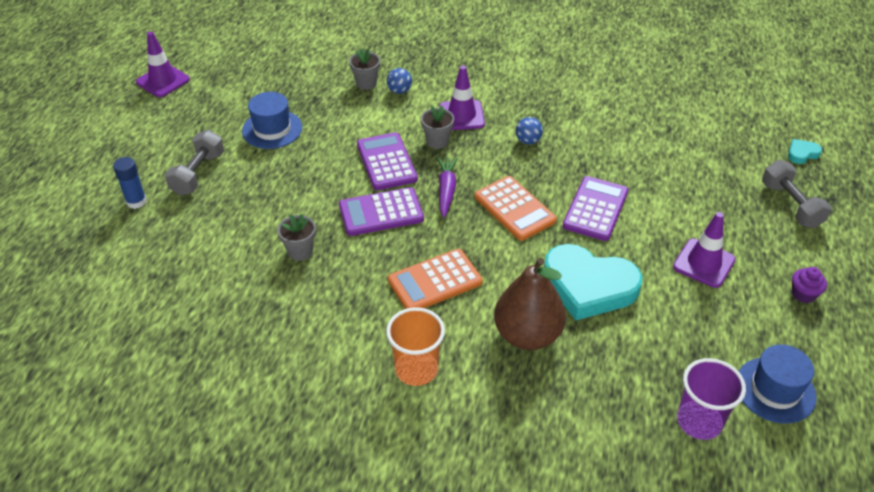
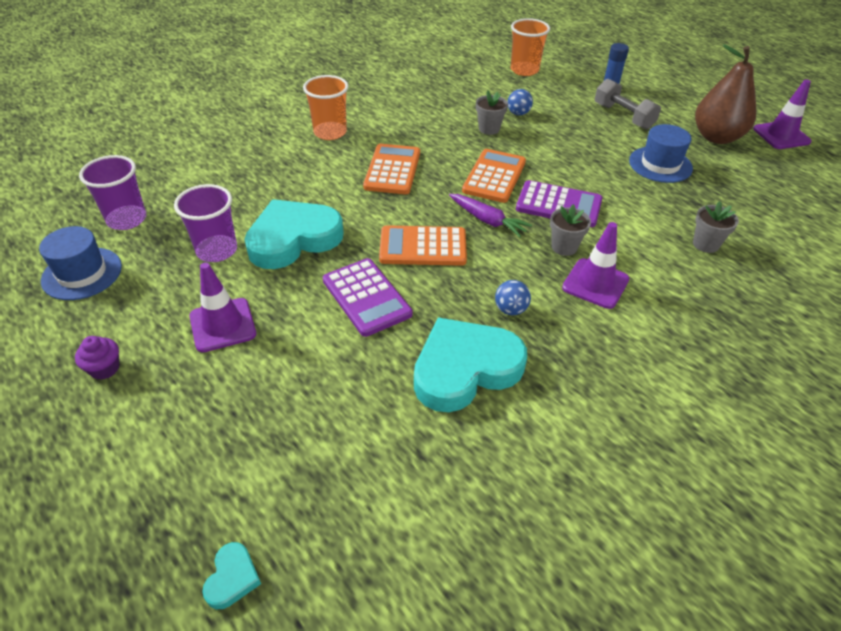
camera: 125 degrees right, 0 degrees up
(137, 281) = (524, 70): none -> orange cup
(381, 212) = (494, 176): purple calculator -> orange calculator
(399, 91) = (675, 260): blue ball -> blue ball (518, 113)
(527, 335) = (294, 186): brown pear -> brown pear (716, 137)
(597, 138) = (465, 369): none -> turquoise heart
(653, 324) = (217, 250): none -> purple cup
(791, 205) = (187, 468): grey dumbbell -> none

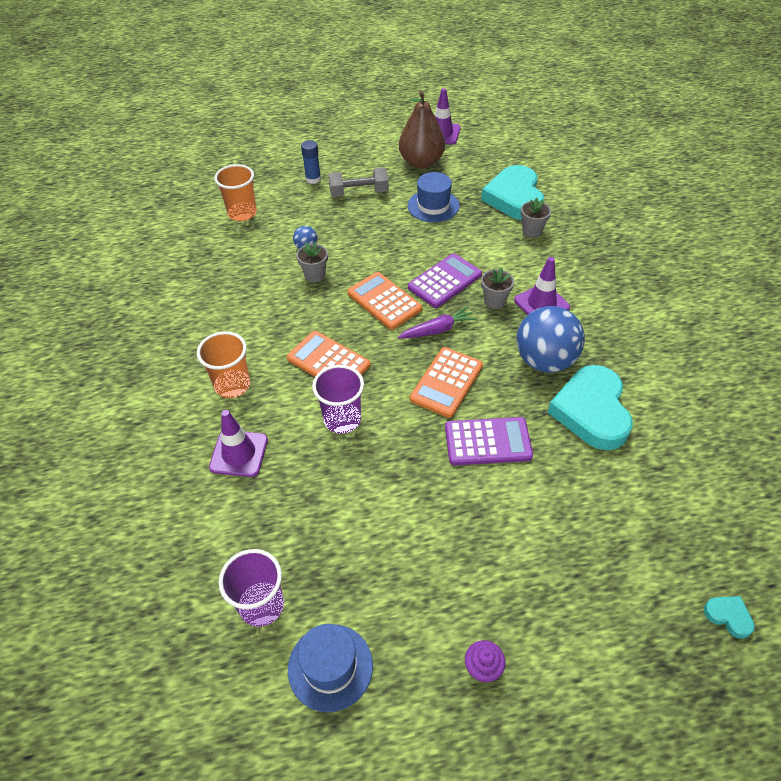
camera: 60 degrees left, 5 degrees up
(217, 250) = (364, 534): purple cup -> purple cup (342, 419)
(223, 325) = (471, 556): purple traffic cone -> purple traffic cone (239, 453)
(293, 239) = (383, 468): turquoise heart -> turquoise heart (514, 198)
(510, 309) = (545, 360): blue ball -> blue ball, size x2.29

